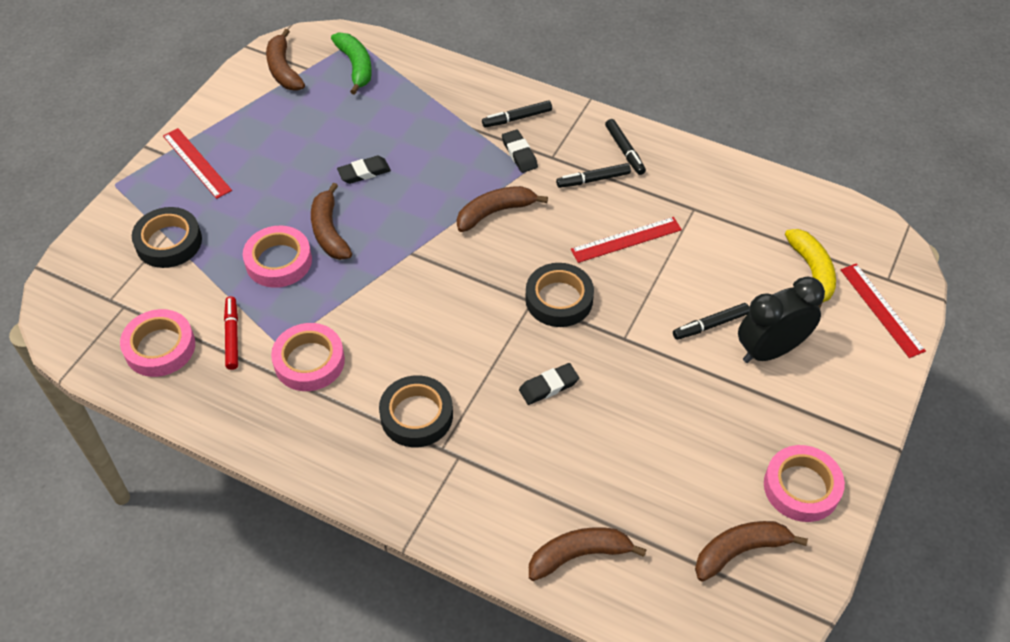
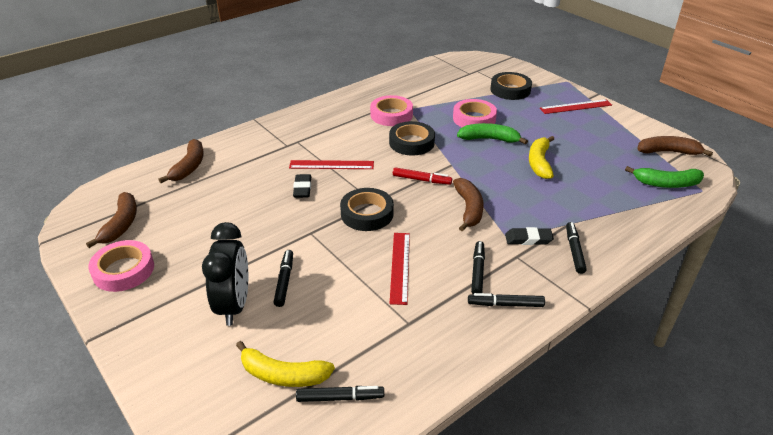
camera: 115 degrees right, 15 degrees down
(160, 347) = (434, 78): pink tape -> none
(232, 336) = (427, 97): red marker -> red marker (421, 180)
(329, 231) = (489, 139): brown banana -> green banana
(364, 172) = (539, 163): black eraser -> yellow banana
(416, 415) = (326, 138): black tape -> black tape (411, 142)
(802, 225) = (340, 398): none -> black marker
(882, 309) = (204, 407): red ruler -> red ruler (331, 165)

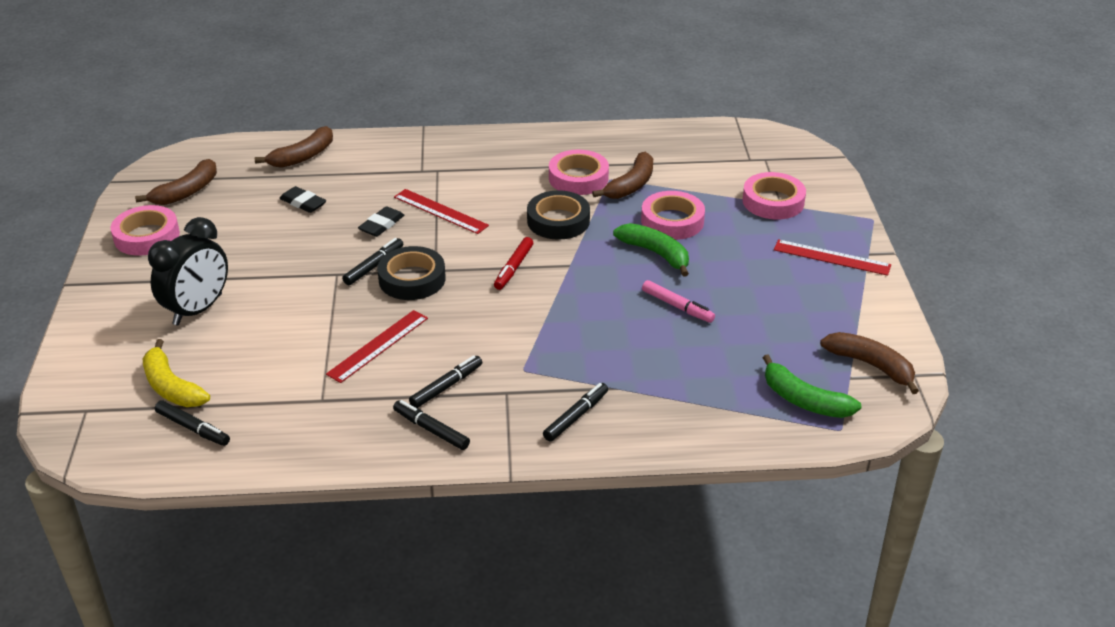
camera: 35 degrees right, 0 degrees up
(284, 281) = (261, 309): black marker -> black marker (374, 266)
(421, 180) = (513, 268): red marker -> red marker turned 60 degrees clockwise
(469, 209) = (523, 321): brown banana -> brown banana (631, 185)
(510, 90) = (773, 201): black tape -> pink tape
(528, 239) = (543, 381): black eraser -> black eraser (303, 203)
(539, 163) = (677, 306): yellow banana -> pink marker

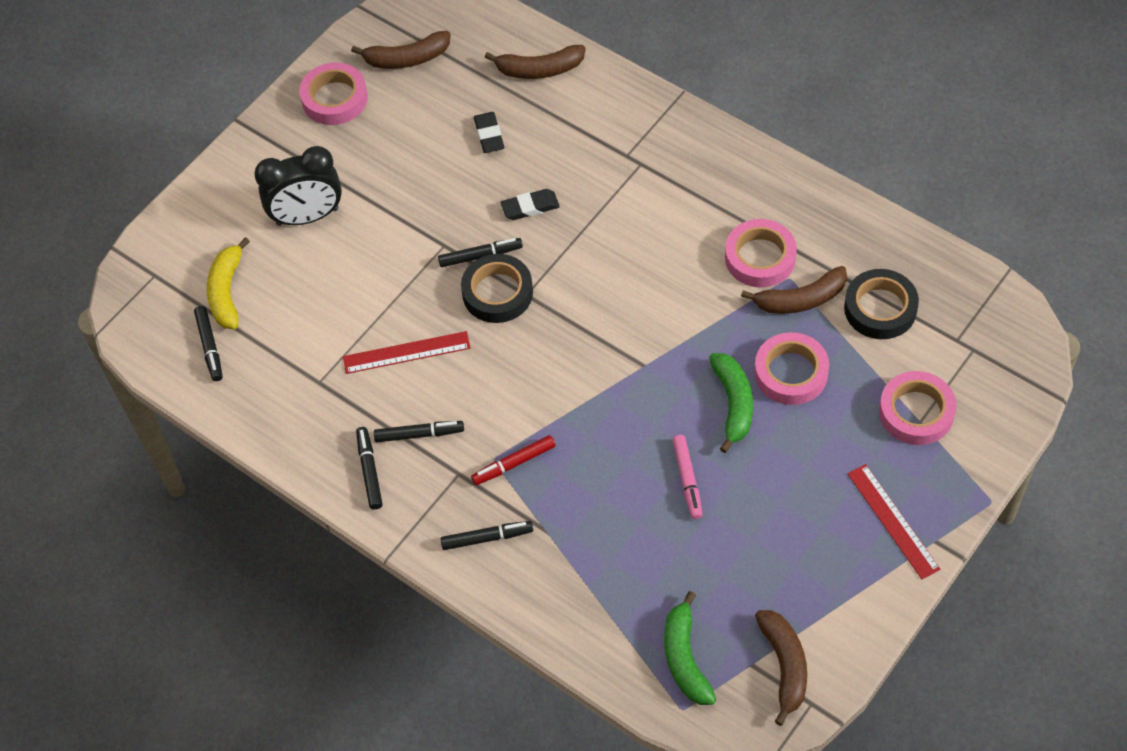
camera: 45 degrees right, 20 degrees up
(440, 211) = (594, 222): red ruler -> none
(513, 268) = (592, 337): red marker -> red marker (514, 463)
(558, 221) = (686, 303): black tape -> black tape (880, 308)

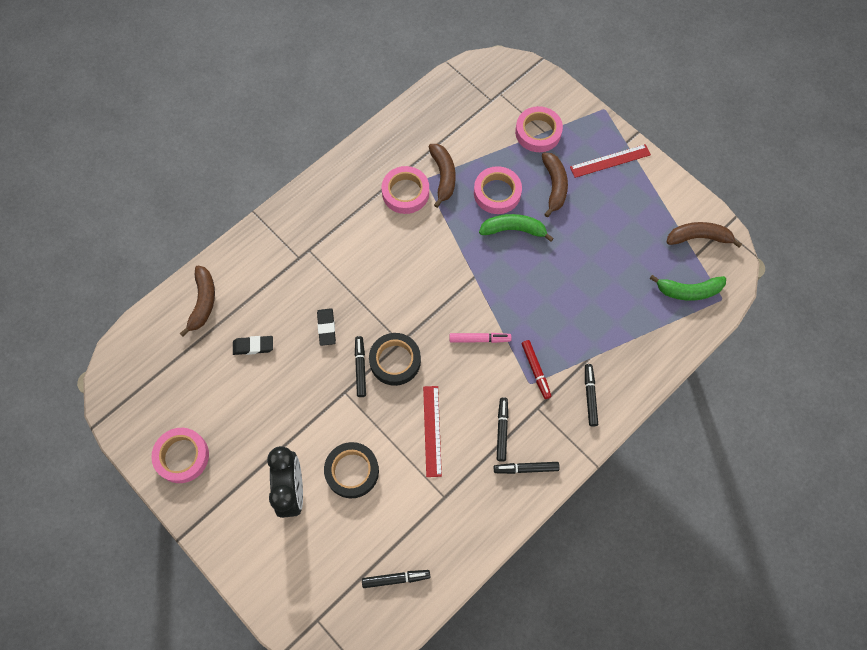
camera: 85 degrees left, 10 degrees up
(227, 292) = (347, 561): yellow banana -> none
(407, 59) = (160, 396): brown banana -> brown banana (554, 186)
(687, 480) = (564, 267): pink marker -> pink marker (479, 339)
(880, 308) = (460, 134): black tape -> black tape (352, 471)

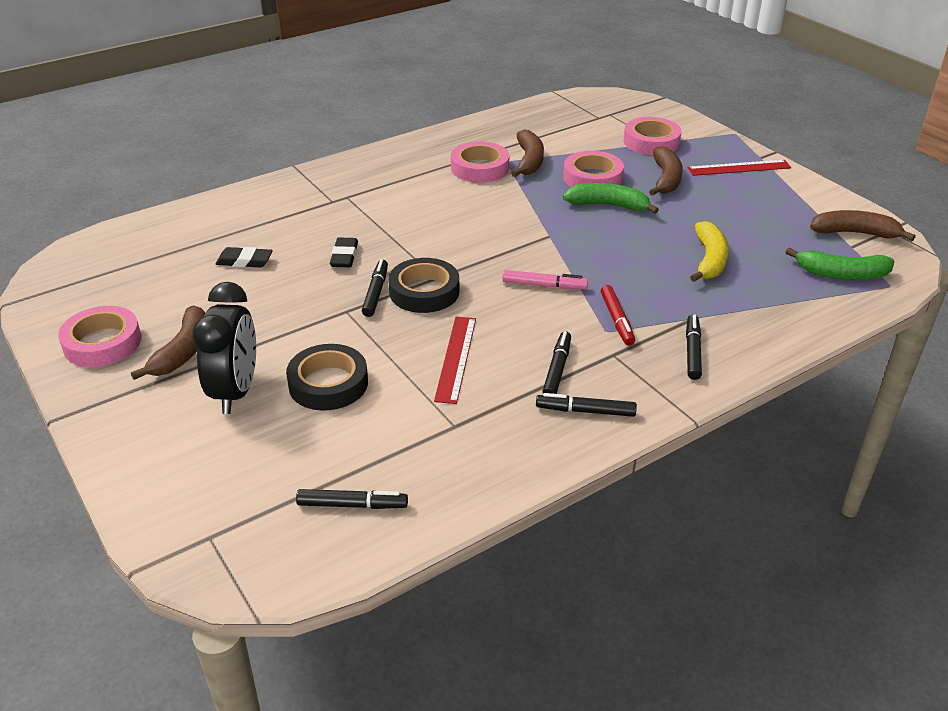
camera: 10 degrees right, 30 degrees down
(203, 302) = (200, 222): brown banana -> brown banana (183, 351)
(594, 289) = (709, 260): none -> yellow banana

